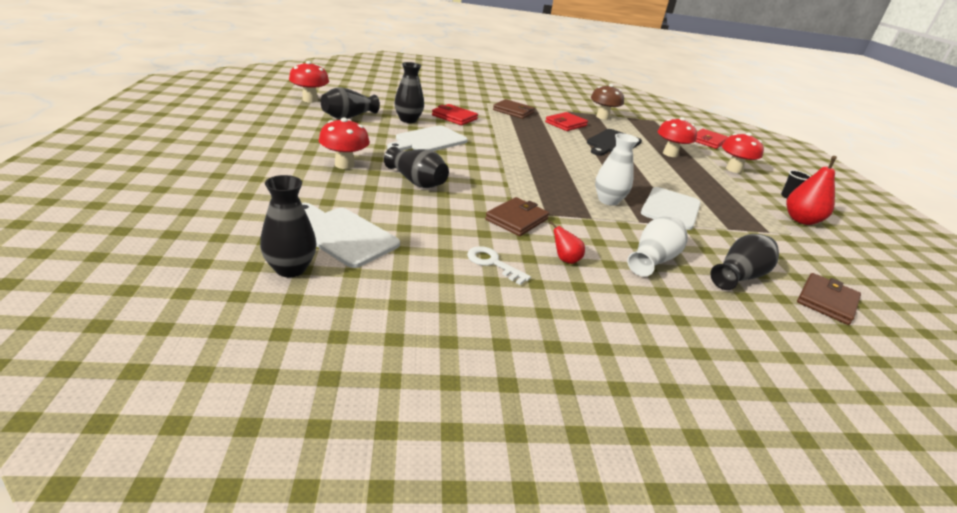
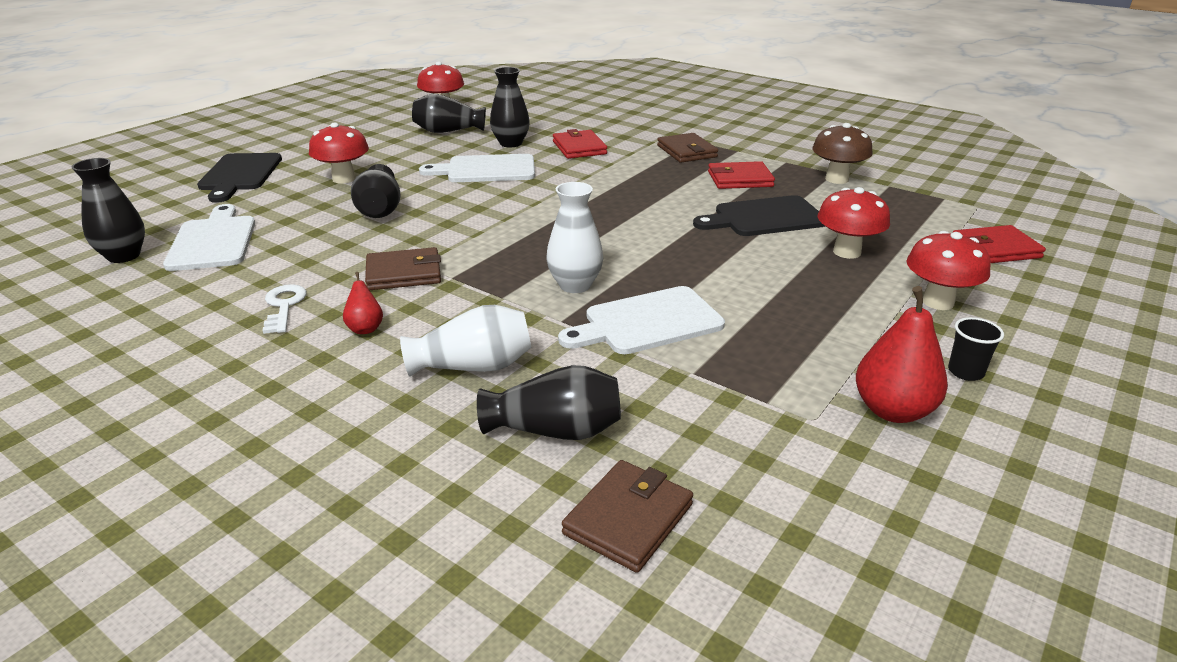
camera: 45 degrees right, 0 degrees up
(248, 178) = (240, 174): none -> black cutting board
(826, 301) = (628, 519): brown wallet -> brown wallet turned 45 degrees counterclockwise

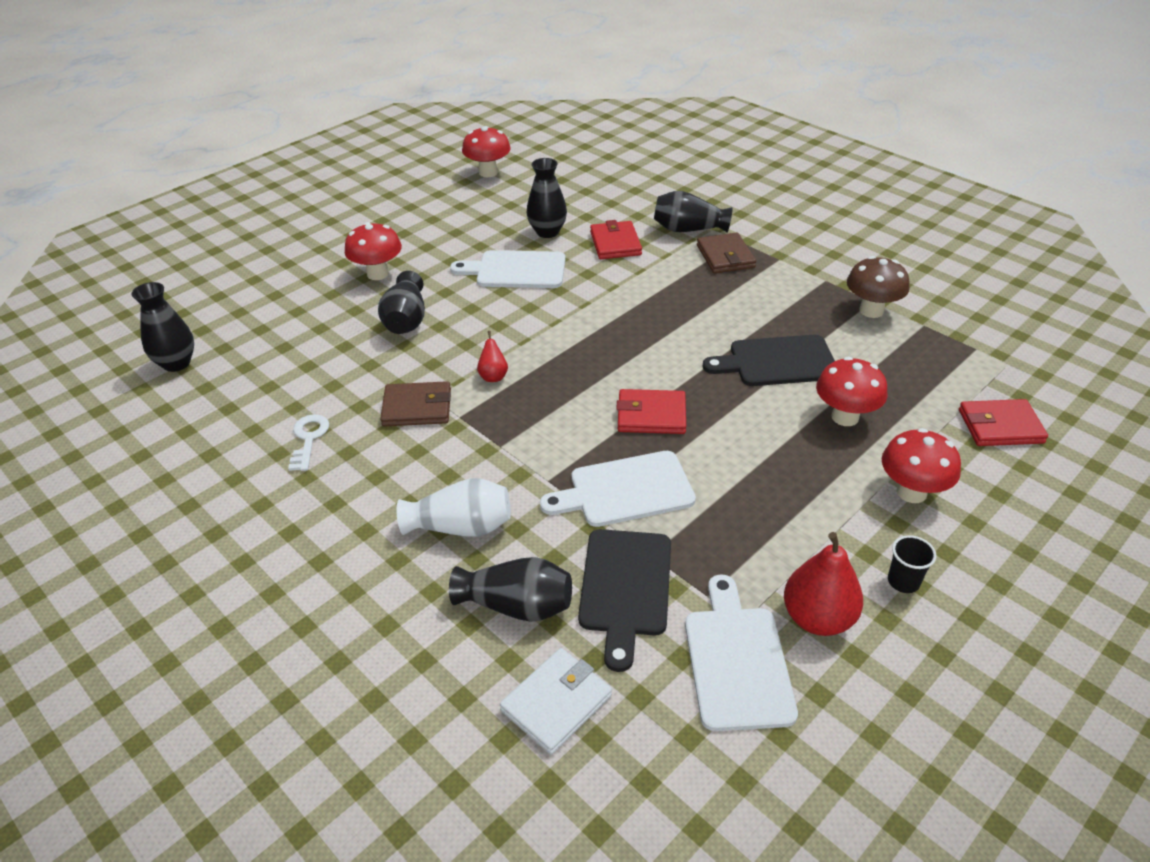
camera: 10 degrees right, 10 degrees up
(213, 241) = (253, 350): white cutting board -> white cutting board (737, 661)
(240, 174) = (282, 261): black cutting board -> black cutting board (625, 587)
(365, 328) = (375, 472): red pear -> red pear (493, 376)
(448, 131) = (487, 209): black vase -> black vase (688, 229)
(575, 285) = (569, 437): white vase -> none
(628, 519) = (556, 703): brown wallet -> white wallet
(740, 179) = (769, 303): red wallet -> red wallet (651, 415)

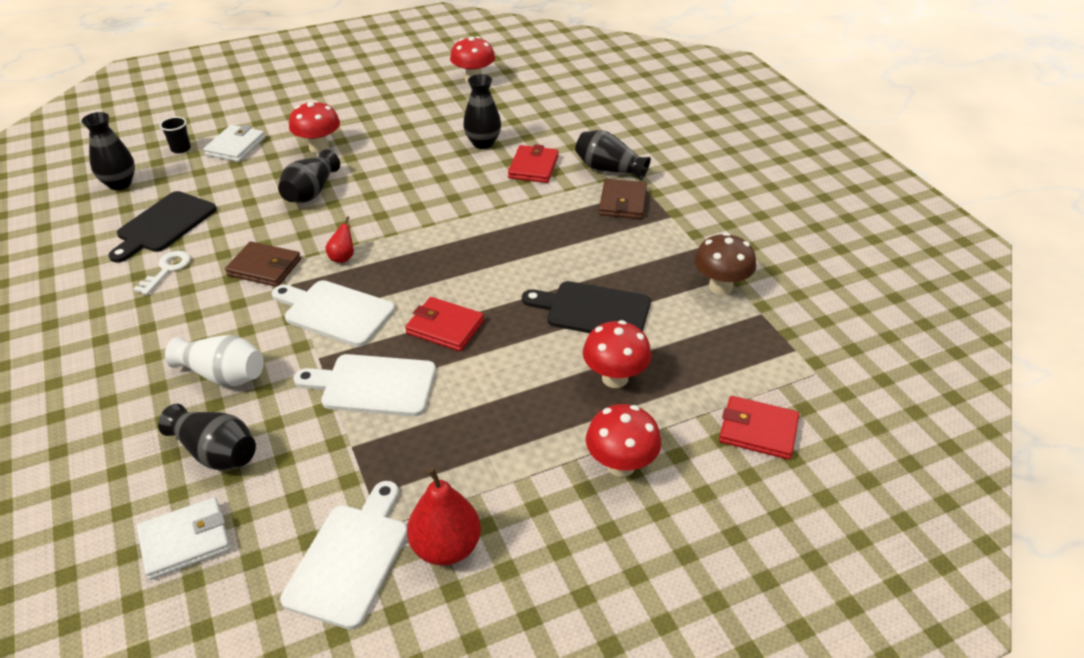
camera: 20 degrees right, 0 degrees up
(283, 293) = (235, 146): none -> white wallet
(516, 270) = (431, 171): white cutting board -> white cutting board (335, 312)
(625, 587) = (309, 466): black cutting board -> black cutting board (164, 224)
(903, 581) = (547, 542): black cup -> black cup (181, 149)

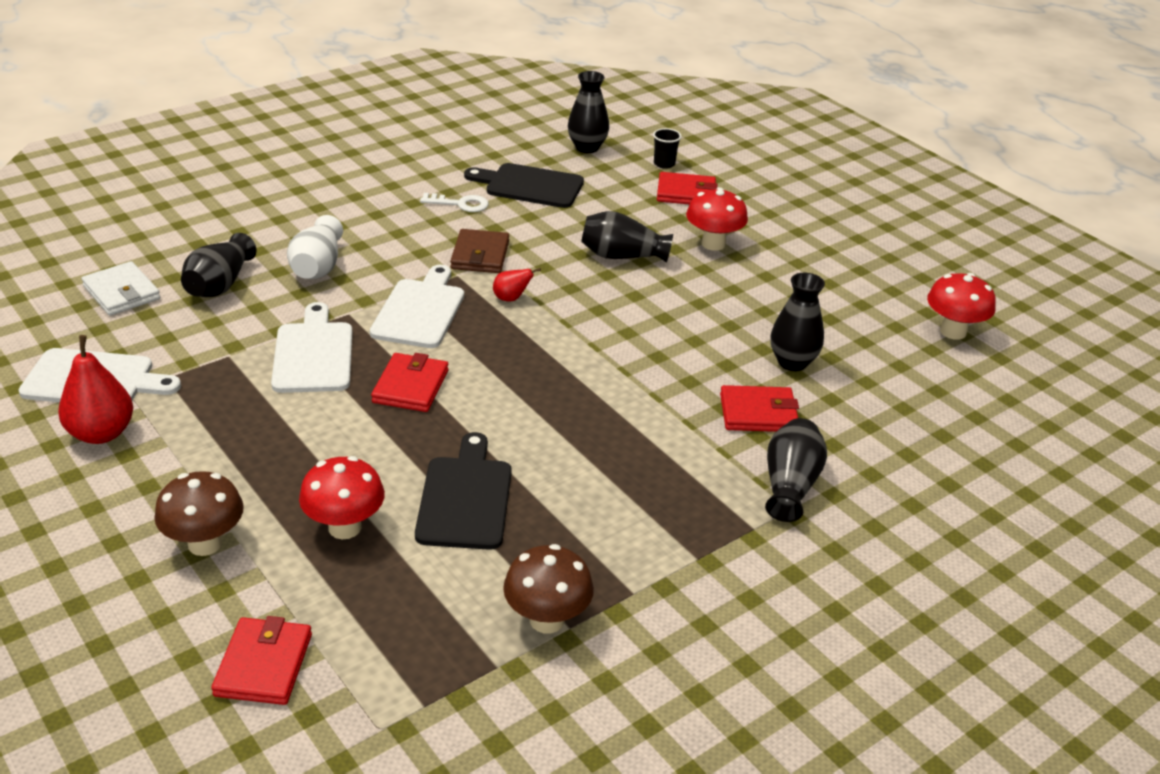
camera: 75 degrees right, 5 degrees down
(235, 146) = (686, 193): white wallet -> red wallet
(621, 465) = (205, 543): red mushroom -> brown mushroom
(622, 202) = (712, 506): brown wallet -> none

